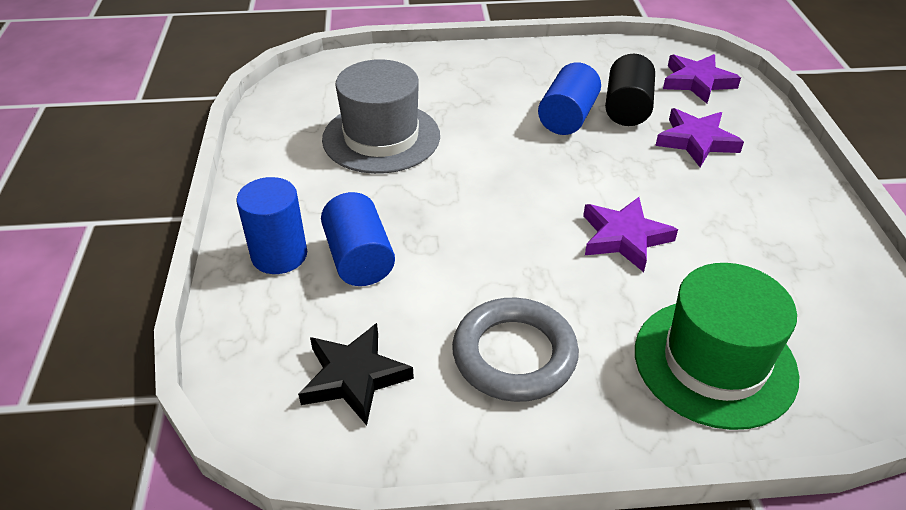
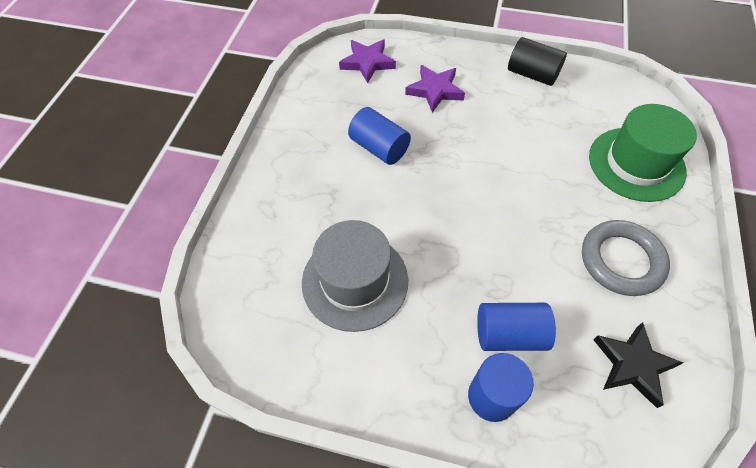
camera: 70 degrees left, 15 degrees up
(624, 237) = (523, 164): purple star -> none
(627, 108) = (383, 111): black cylinder -> black cylinder (532, 74)

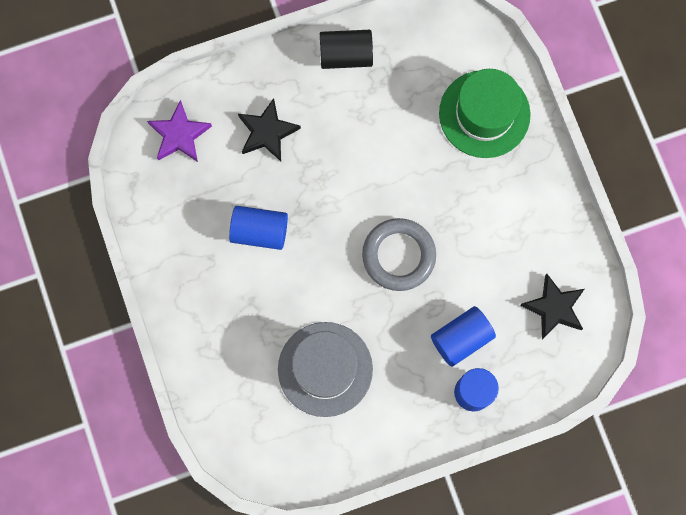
camera: 35 degrees left, 20 degrees up
(435, 90) = (267, 132): purple star -> black star
(621, 260) = (512, 223): grey ring -> grey ring (398, 255)

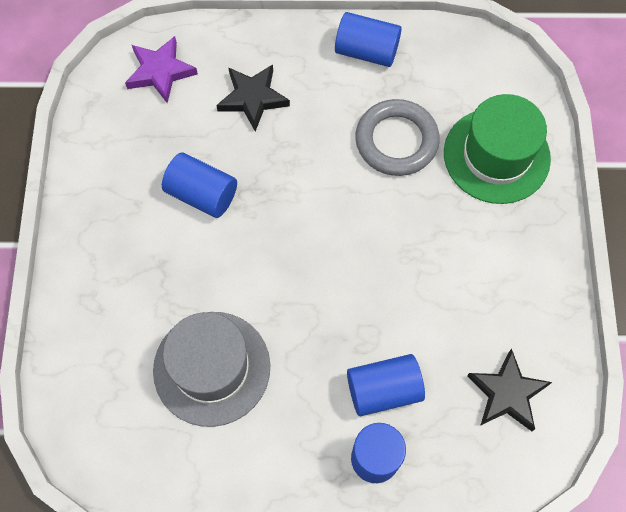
camera: 20 degrees right, 10 degrees down
(346, 55) = (366, 51): black cylinder -> blue cylinder
(398, 255) = (345, 272): grey ring -> grey ring (396, 141)

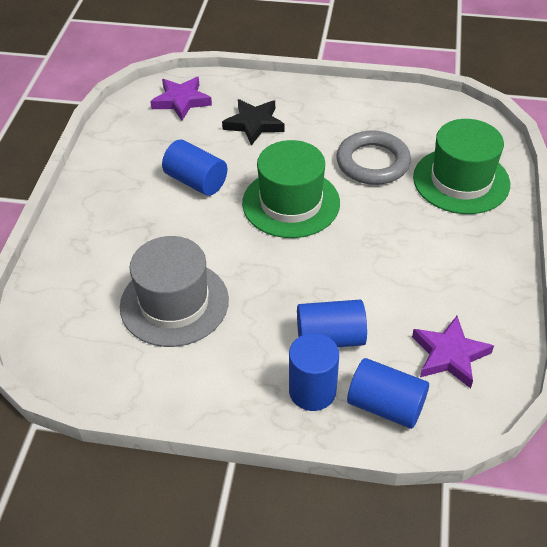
camera: 10 degrees right, 20 degrees down
(314, 212) = (291, 203): none -> green hat
(366, 51) = (357, 103): blue cylinder -> blue cylinder (386, 405)
(507, 393) = (449, 355): black star -> purple star

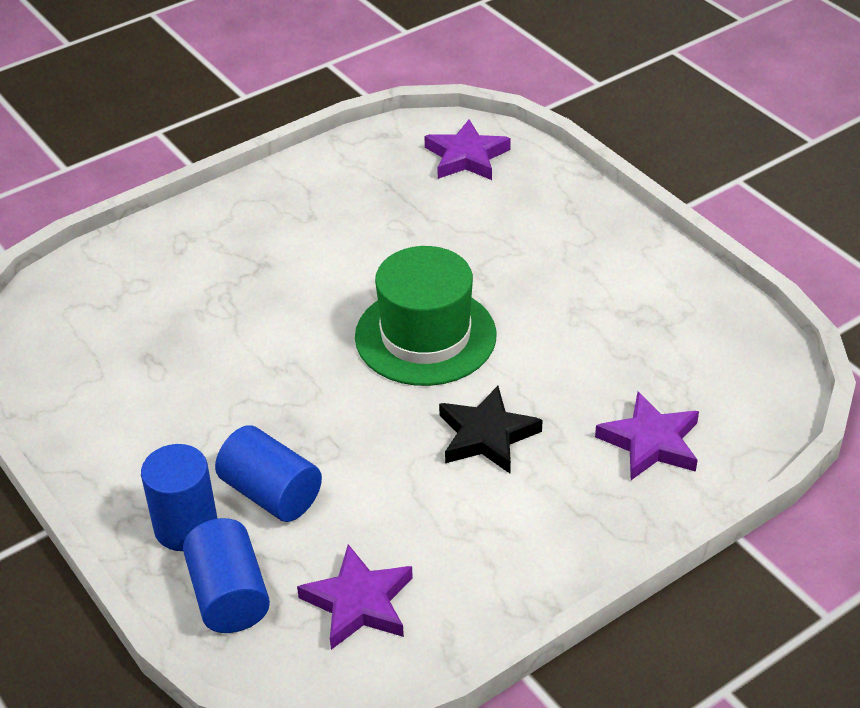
camera: 45 degrees right, 5 degrees down
(174, 303) = (184, 354): grey hat -> none
(196, 181) = (364, 251): blue cylinder -> none
(254, 124) = (507, 228): black star -> black star (486, 435)
(372, 162) = (576, 353): grey ring -> none
(461, 180) = (650, 442): green hat -> purple star

